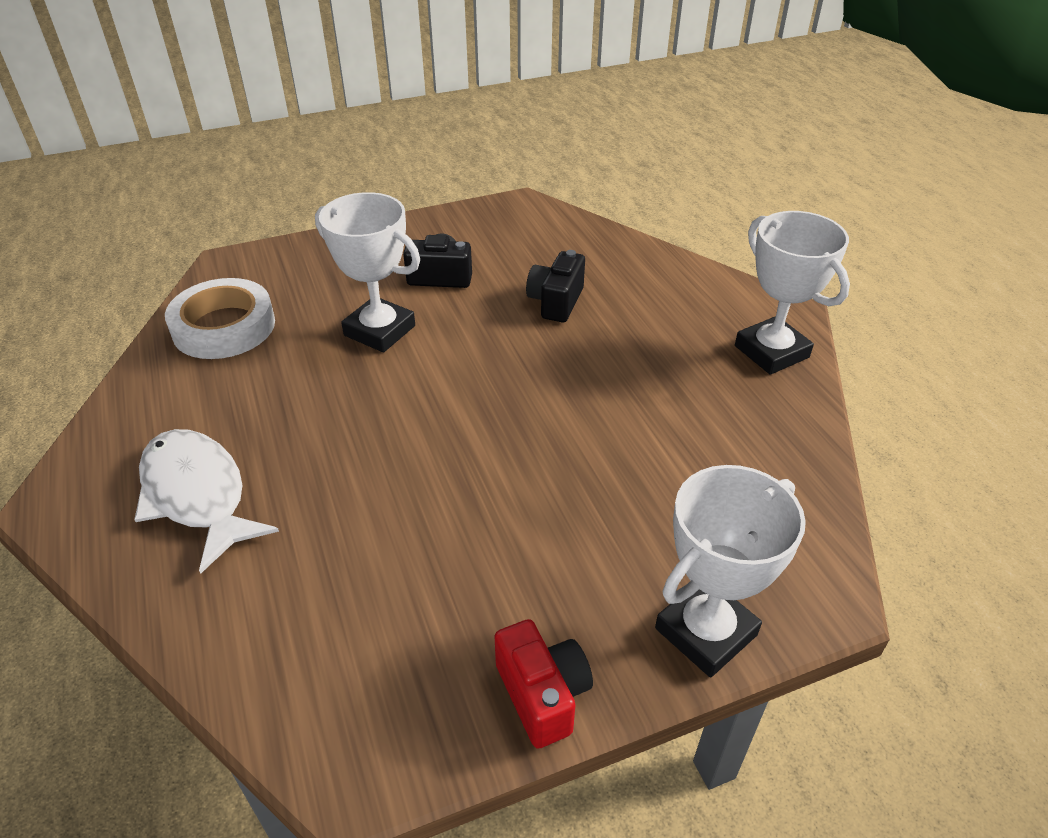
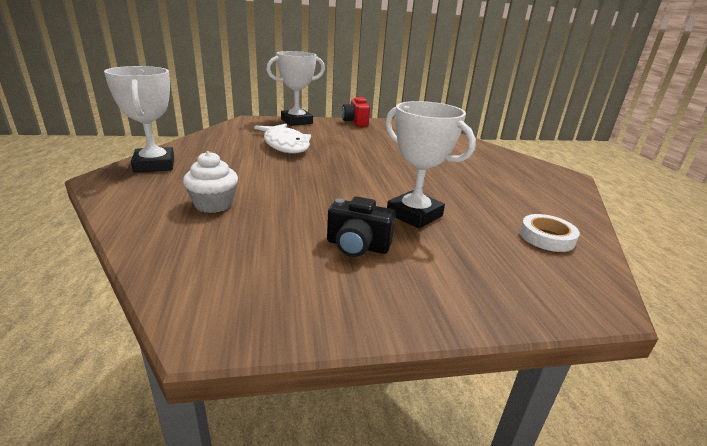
camera: 170 degrees left, 15 degrees down
(198, 495) = (497, 168): white fish -> white fish (285, 145)
(224, 327) = (546, 237): white tape -> white tape, size x0.62
(556, 302) = (266, 210): black camera -> none
(618, 298) = (214, 204): none -> white cupcake

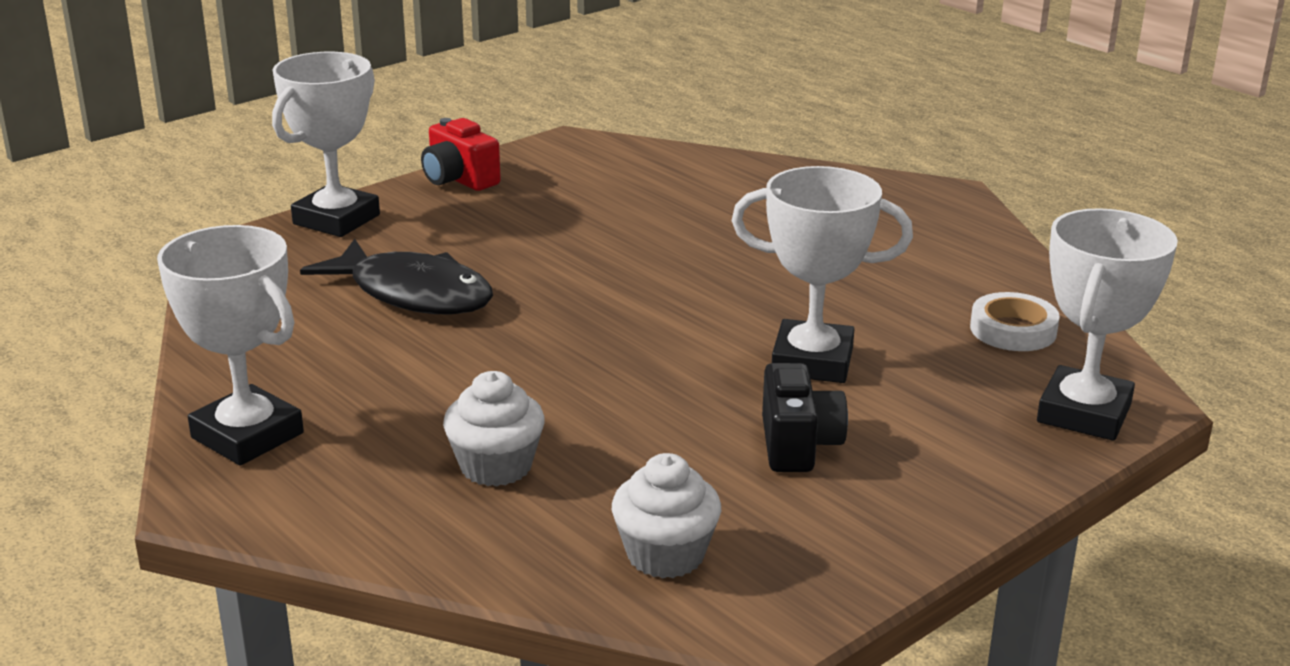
camera: 30 degrees left, 0 degrees up
(216, 269) = (665, 555): none -> white cupcake
(285, 145) = (413, 294): white fish -> black fish
(357, 246) = (798, 445): black camera -> black camera turned 75 degrees counterclockwise
(553, 295) = (1084, 413): none -> white trophy

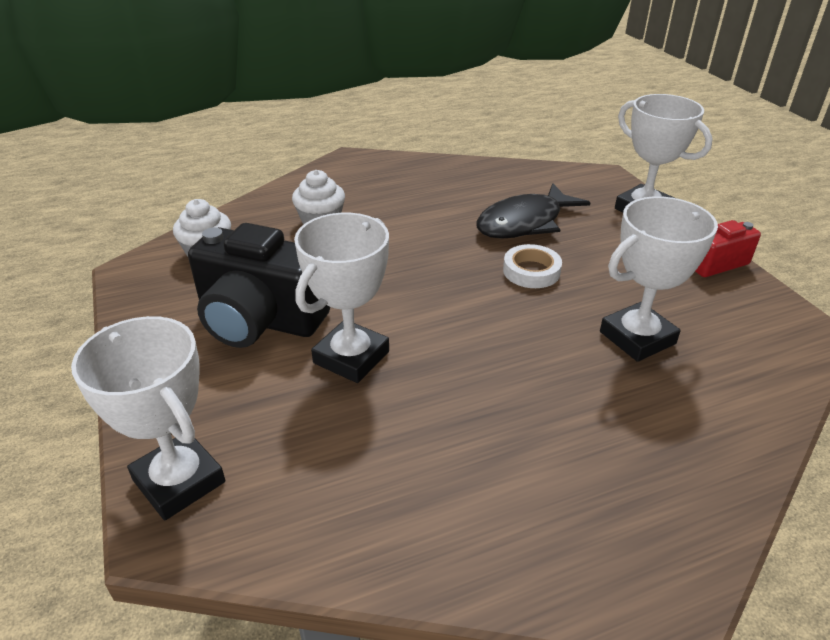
camera: 110 degrees right, 10 degrees up
(247, 435) = (396, 168): white trophy -> white trophy (637, 337)
(798, 445) = (260, 320): black camera -> black camera, size x1.82
(1013, 330) = (327, 499): white tape -> white tape (531, 271)

